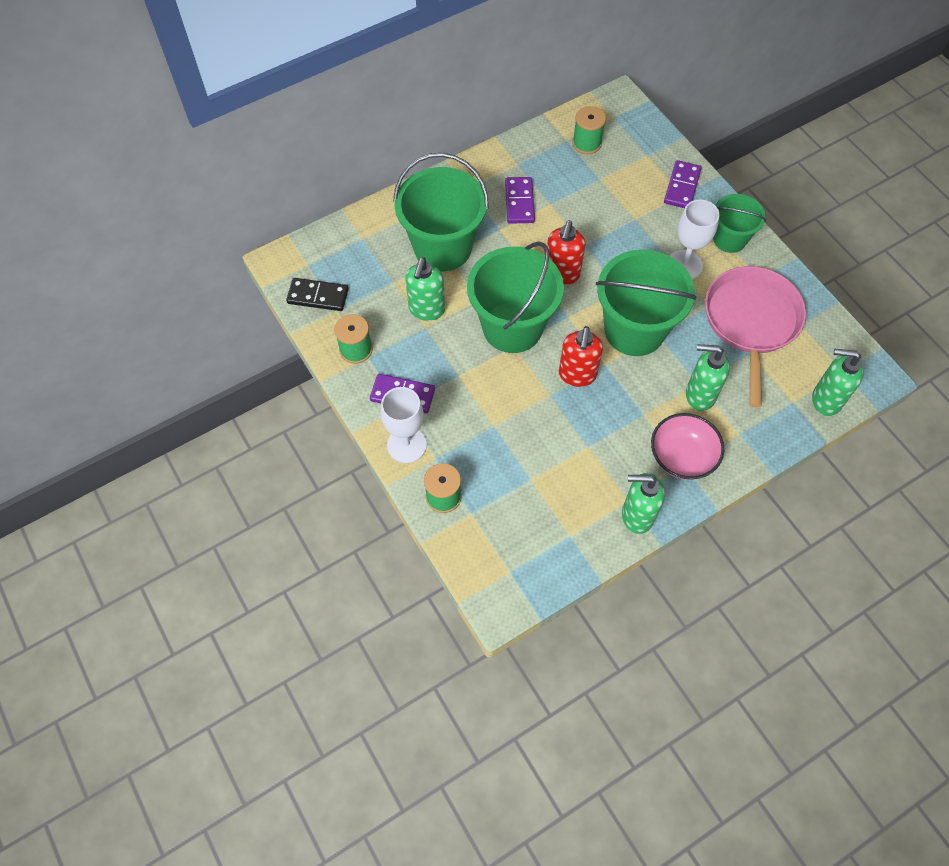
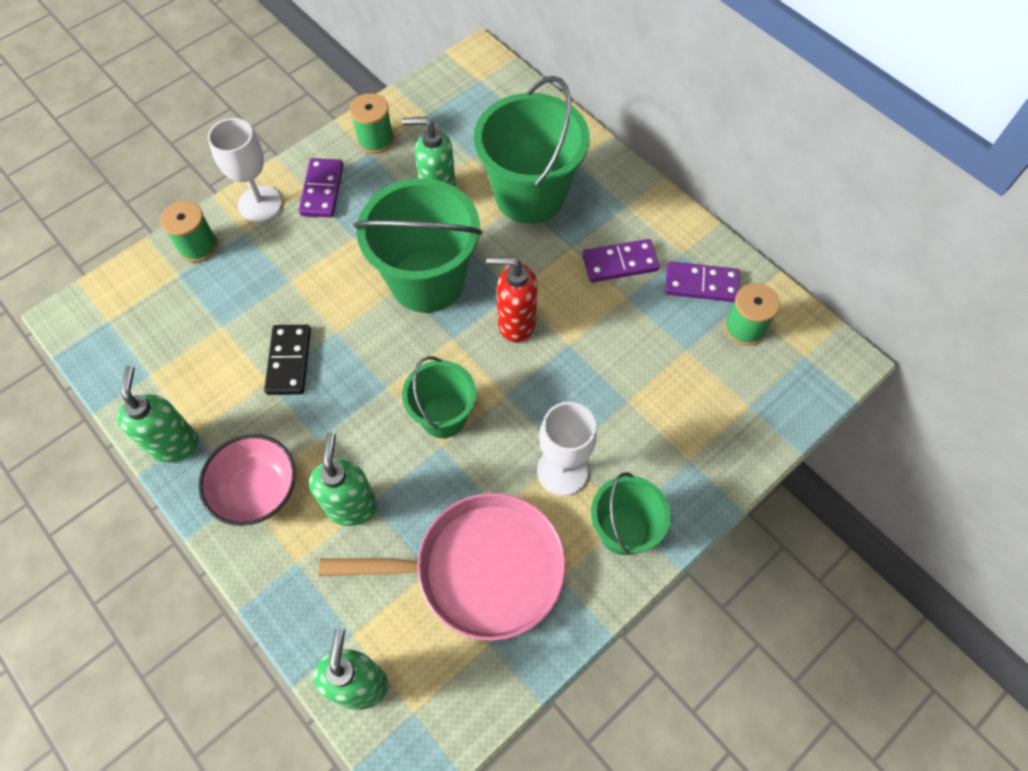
camera: 80 degrees right, 0 degrees up
(318, 296) = (439, 96): black domino -> black domino (289, 361)
(577, 375) = (366, 358): red soap dispenser -> none
(634, 330) = (443, 416): green bucket -> green bucket, size x0.58
(682, 186) = (703, 457): purple domino -> purple domino (701, 284)

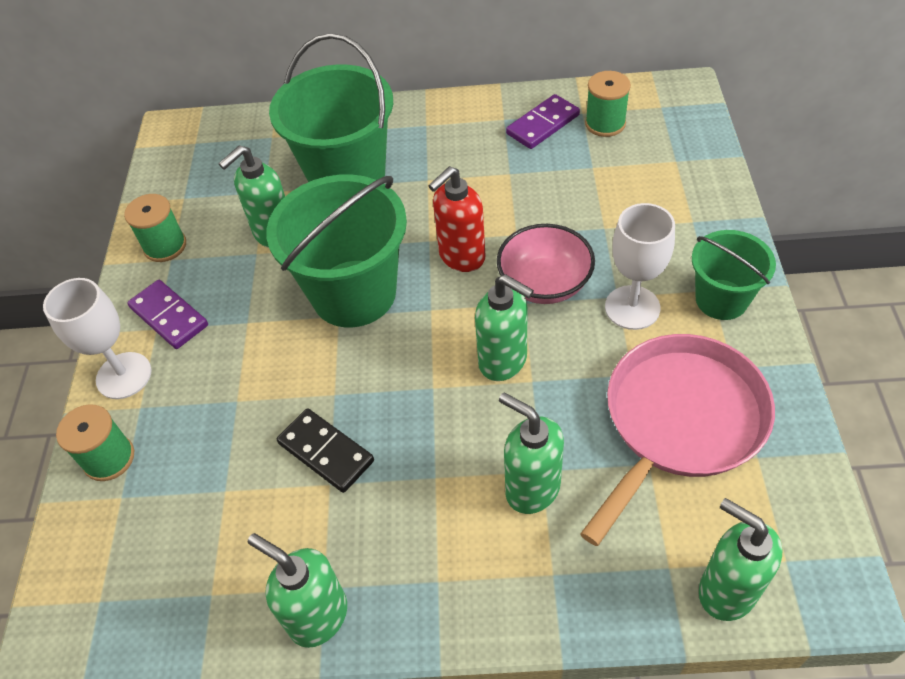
camera: 45 degrees left, 10 degrees down
(257, 490) = (443, 564): pink bowl -> pink bowl (544, 283)
(443, 416) = (503, 361): green bucket -> green soap dispenser
(620, 263) = (473, 159): purple domino -> none

